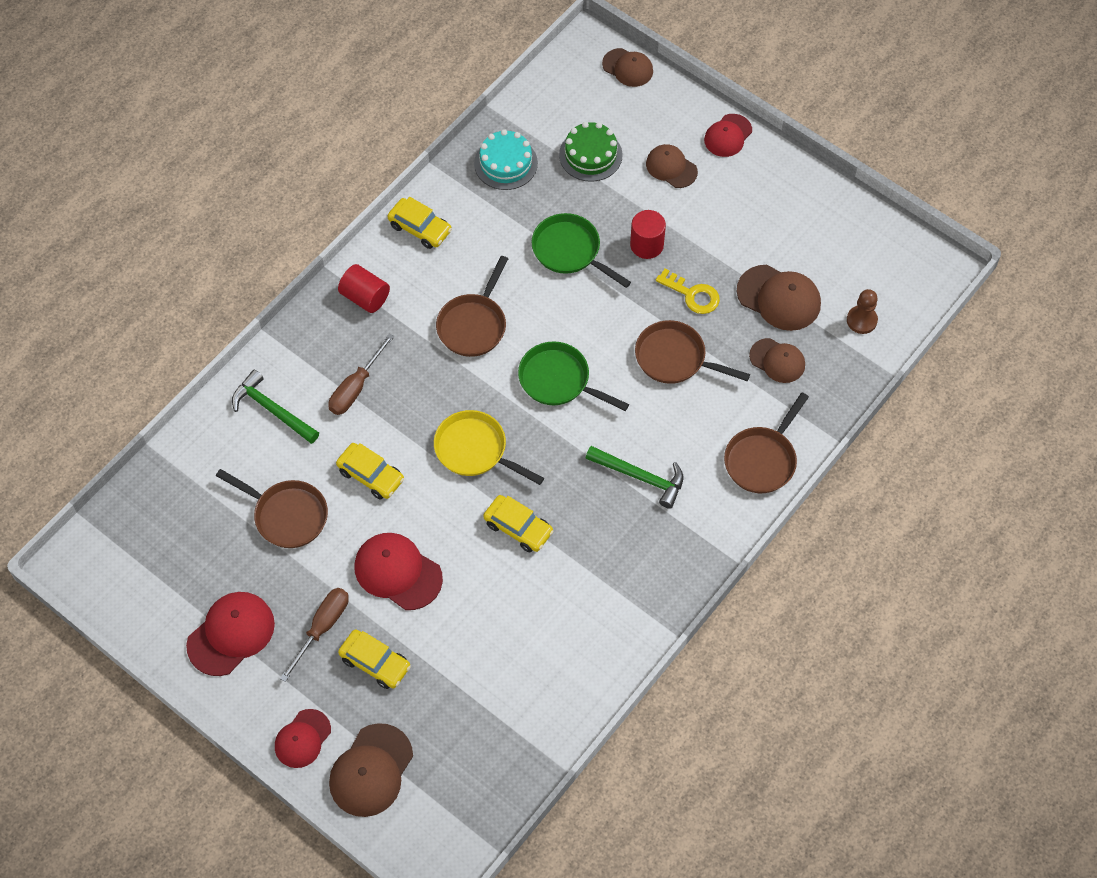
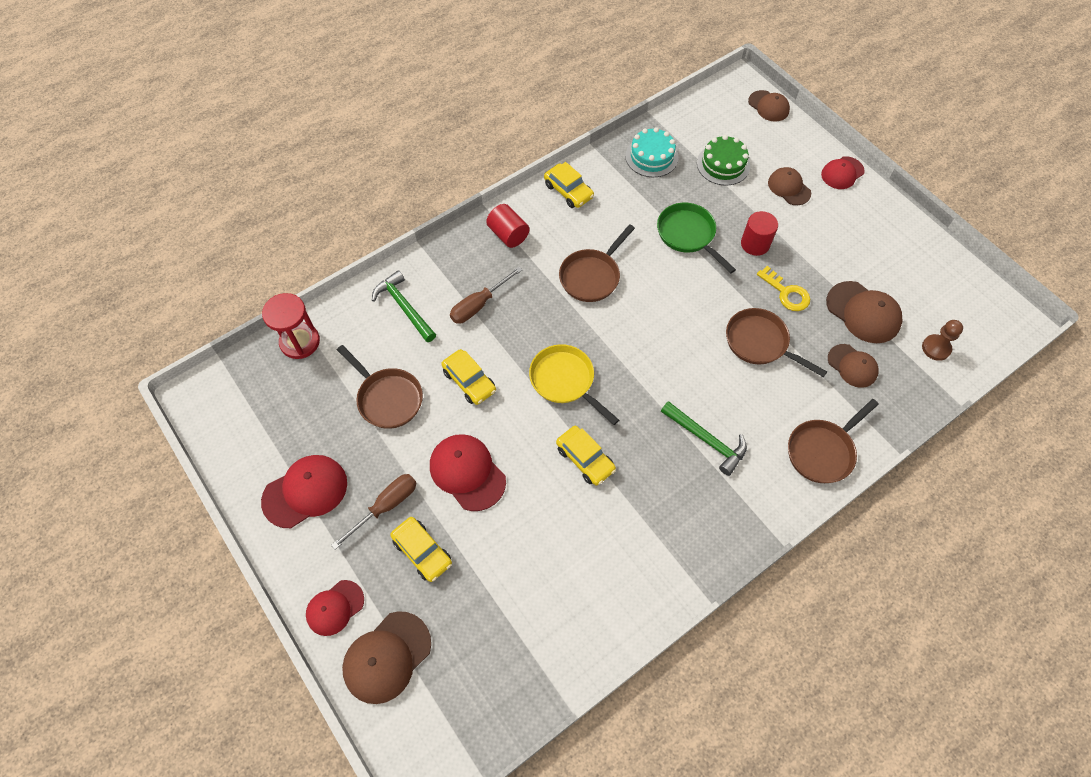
camera: 15 degrees right, 0 degrees up
(167, 477) = (300, 342): none -> red hourglass
(558, 380) = (653, 338): green pan -> none

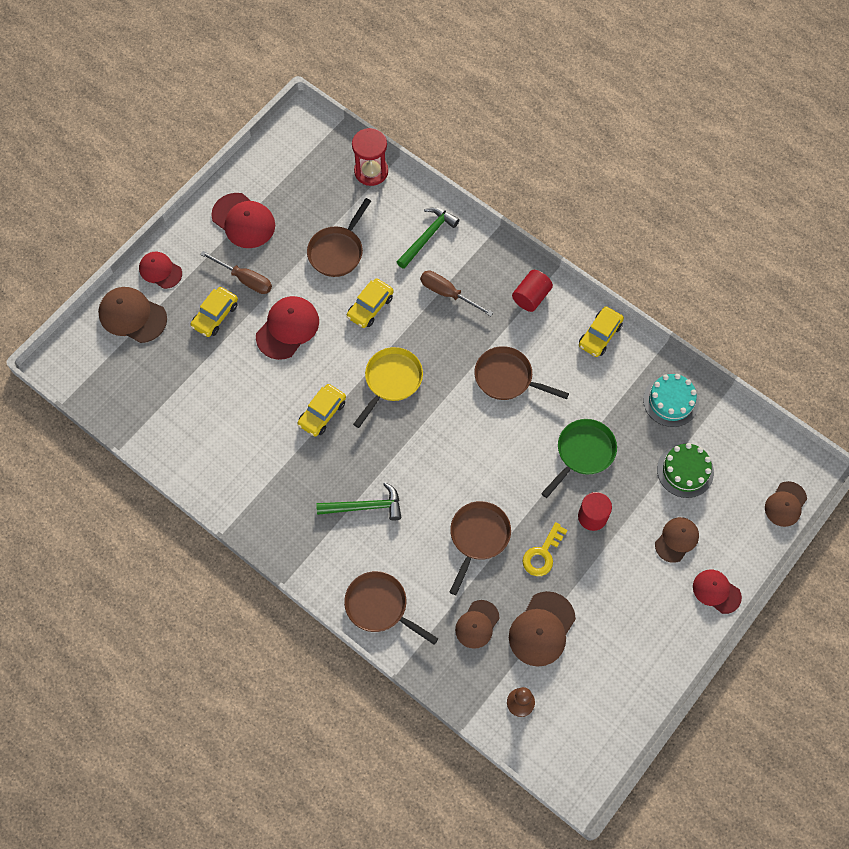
camera: 75 degrees right, 5 degrees up
(706, 440) = (365, 507): green hammer -> green hammer turned 120 degrees counterclockwise

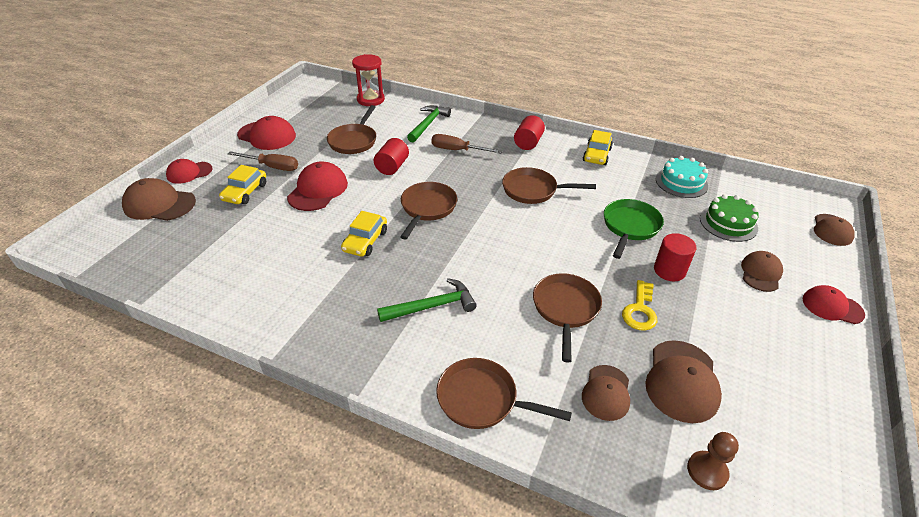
camera: 15 degrees left, 25 degrees down
(160, 271) = (189, 172): red cap -> red cap turned 45 degrees counterclockwise
(370, 307) = (392, 167): yellow car -> red cylinder
(391, 381) = (427, 208): yellow pan -> brown pan

